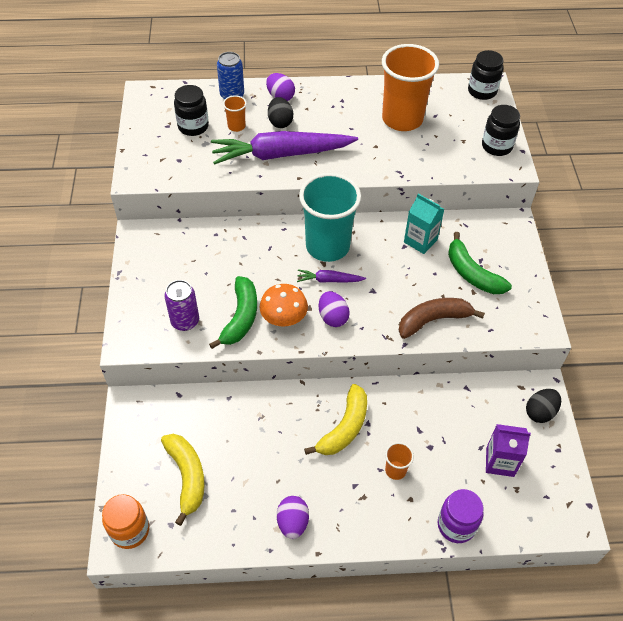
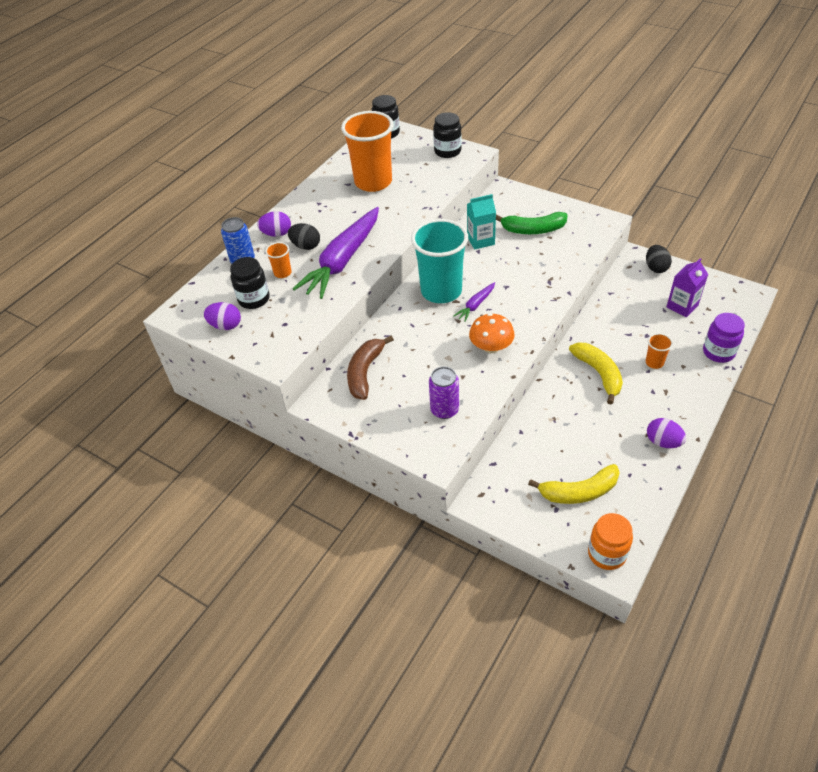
camera: 50 degrees left, 5 degrees down
(187, 477) = (579, 492): yellow banana -> yellow banana turned 150 degrees clockwise
(240, 317) = (469, 373): green banana -> none
(332, 317) = (513, 319): purple egg -> purple egg (225, 325)
(433, 320) = (559, 268): brown banana -> brown banana (365, 372)

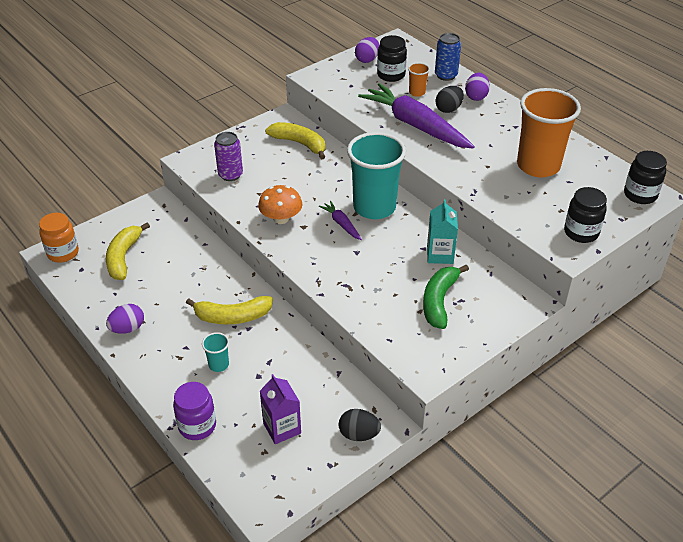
camera: 105 degrees right, 5 degrees down
(365, 372) = (300, 144): brown banana -> yellow banana
(654, 362) = (218, 365): orange cup -> turquoise cup

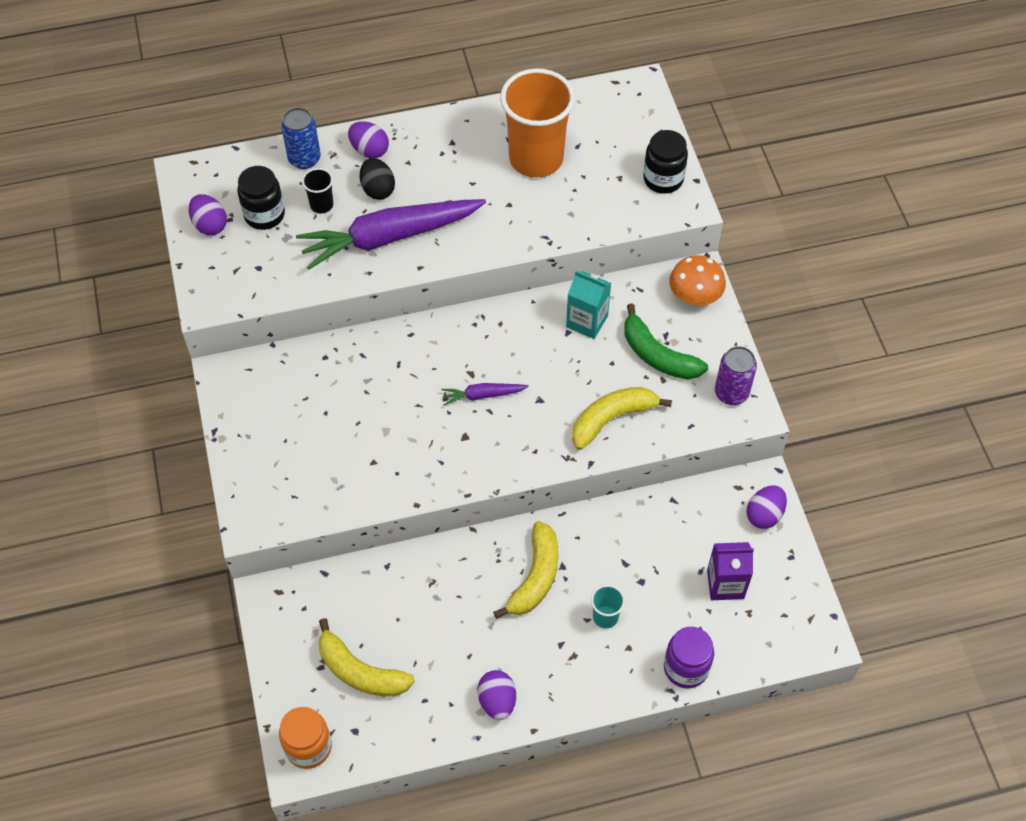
camera: 65 degrees left, 15 degrees up
(230, 175) = (315, 482): purple can -> purple can (731, 393)
(281, 218) = (437, 455): orange mushroom -> orange mushroom (695, 295)
(300, 144) = (297, 378): yellow banana -> yellow banana (612, 419)
(359, 434) = (764, 515): black egg -> purple egg
(374, 207) = (471, 349): turquoise cup -> none
(417, 92) = (321, 205): orange cup -> black cup
(640, 195) = (632, 99): black jar -> none

